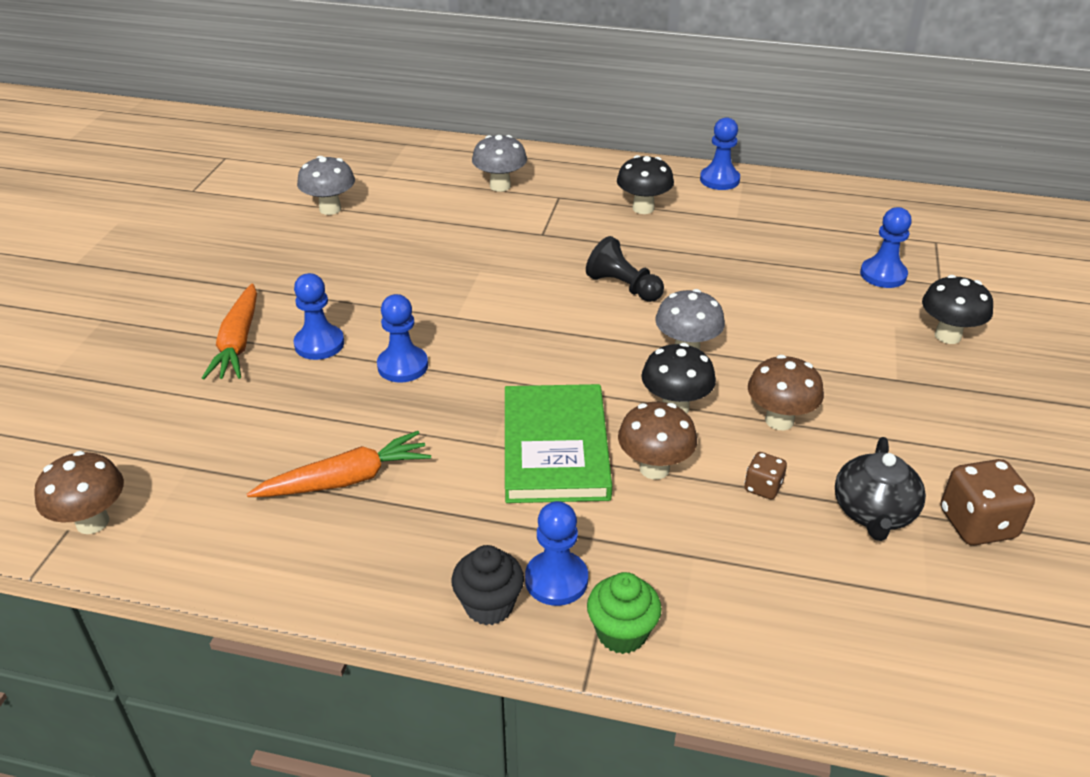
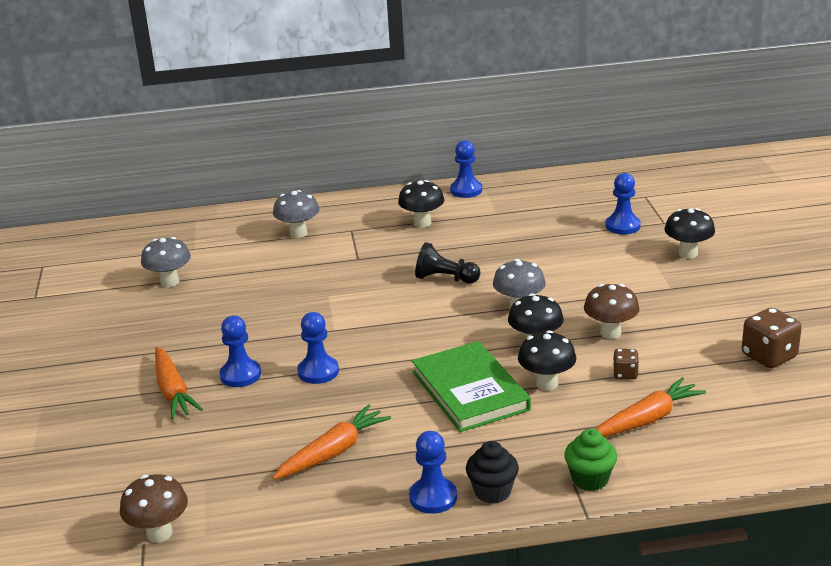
camera: 20 degrees left, 10 degrees down
(556, 580) = (527, 464): blue pawn -> blue pawn (433, 497)
(654, 468) = (546, 383): brown mushroom -> black mushroom
(752, 566) = (647, 419): none -> orange carrot
(874, 512) = (703, 368): black teapot -> none

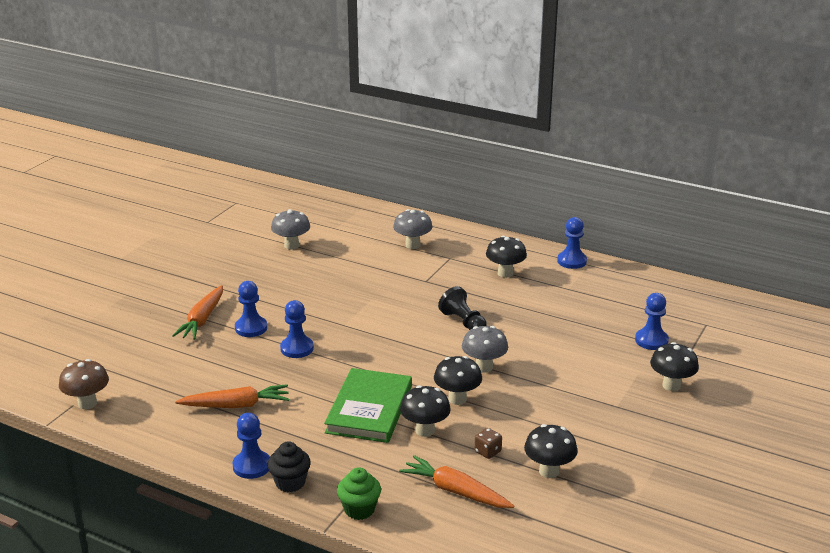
camera: 35 degrees right, 0 degrees up
(610, 333) = (521, 417): brown mushroom -> none
(647, 419) = (455, 491): orange carrot -> orange carrot turned 150 degrees counterclockwise
(695, 364) = (549, 471): none -> black mushroom
(769, 356) = (614, 495): brown dice -> none

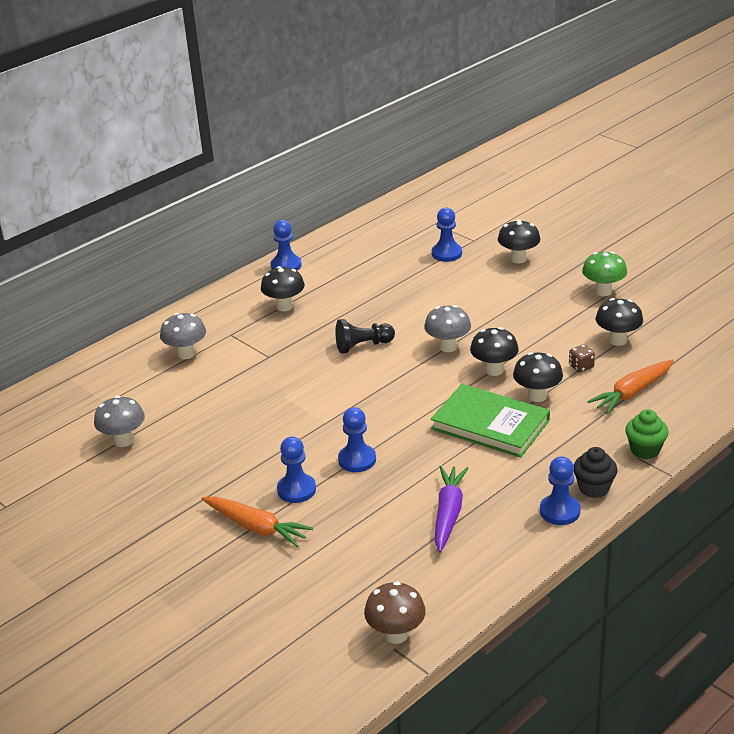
camera: 70 degrees left, 5 degrees up
(236, 405) = (448, 513): orange carrot -> purple carrot
(641, 450) = (603, 291): none -> green mushroom

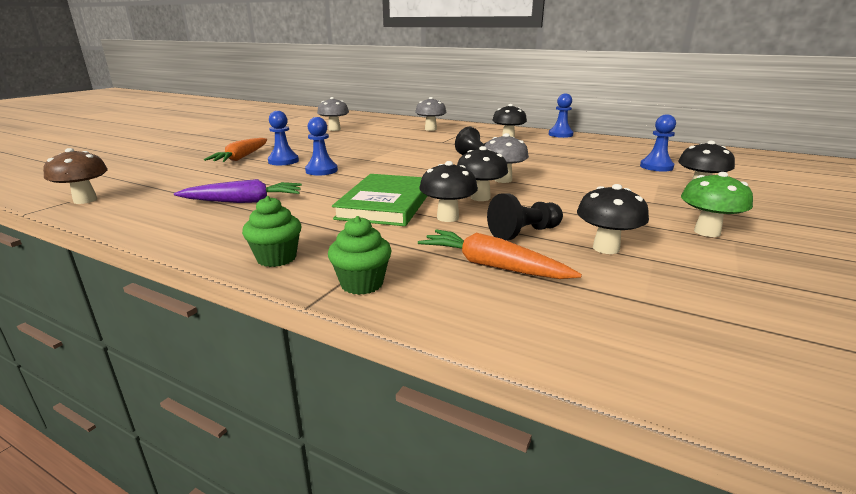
camera: 70 degrees right, 10 degrees down
(560, 511) = (235, 244): blue pawn -> none
(581, 366) = (524, 233): brown dice -> black pawn
(594, 488) = (276, 258): black cupcake -> green cupcake

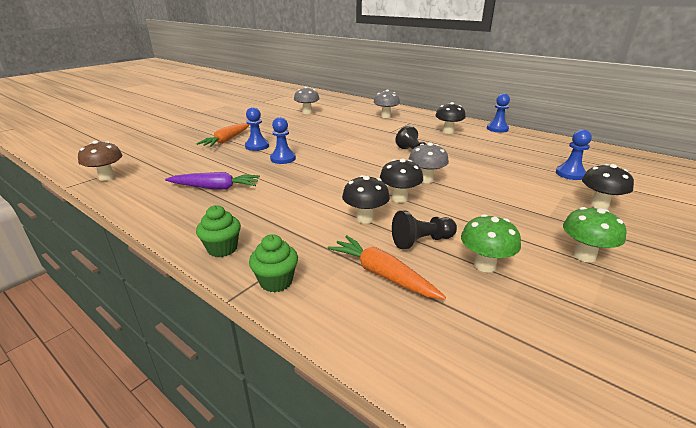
camera: 10 degrees right, 5 degrees up
(386, 204) = (321, 199): green book -> none
(606, 248) = (484, 265): black mushroom -> green mushroom

